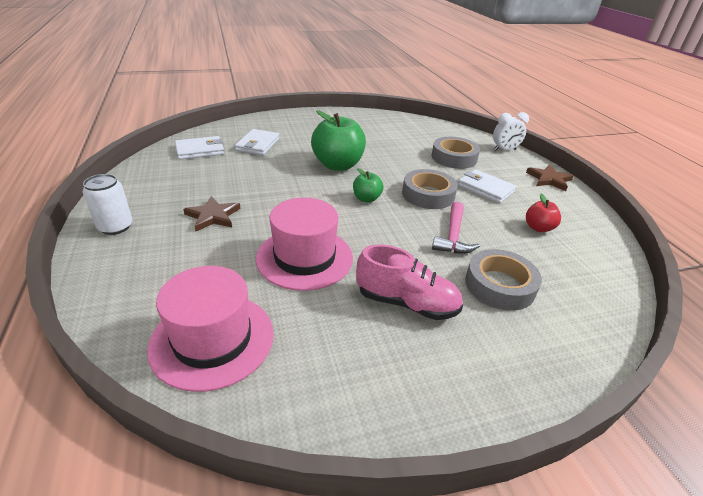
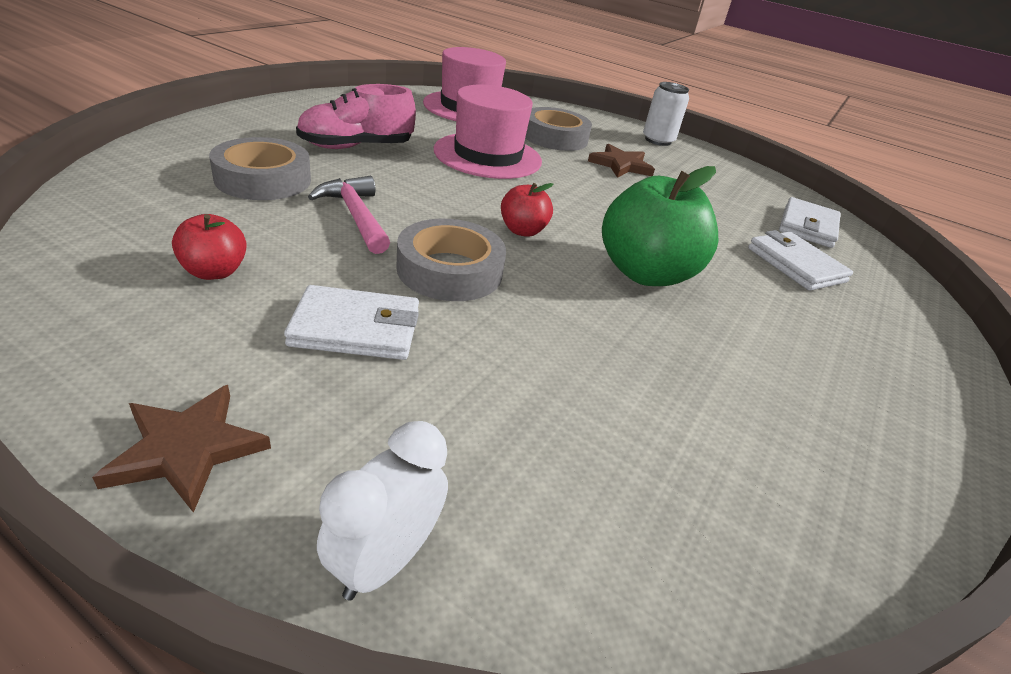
camera: 135 degrees right, 0 degrees up
(366, 199) = (522, 231): green apple -> red apple
(454, 158) = (497, 408): grey tape -> grey tape (555, 137)

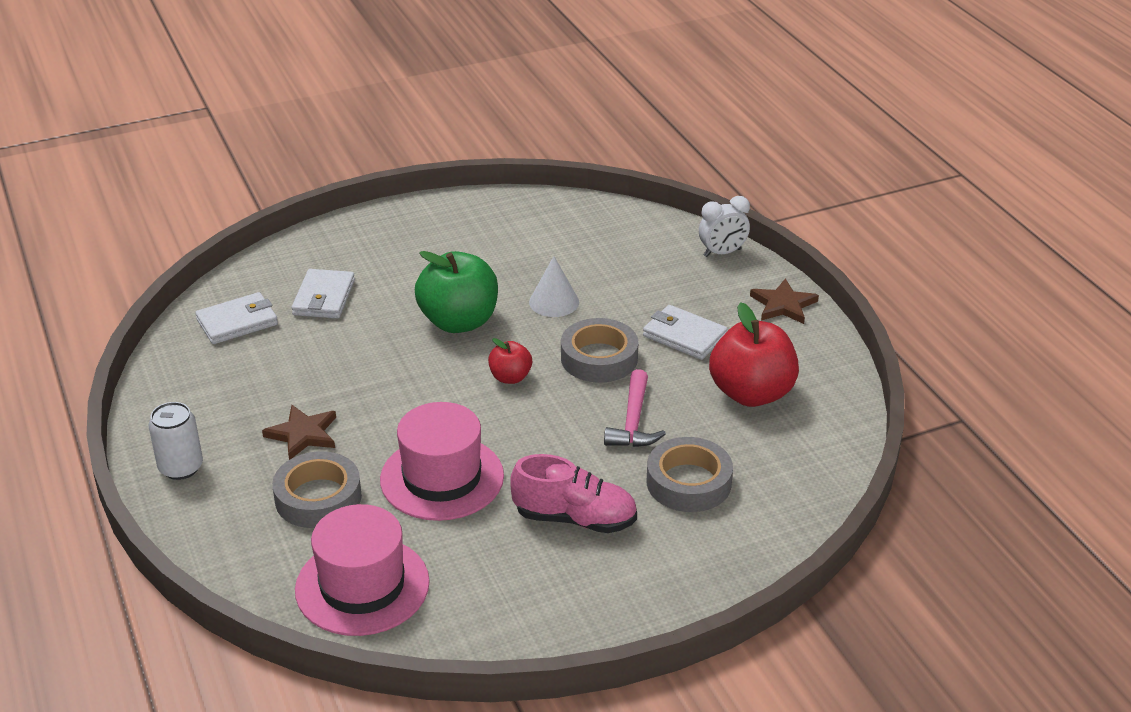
camera: 140 degrees left, 0 degrees up
(214, 272) = (751, 393): red apple -> red apple, size x1.97
(579, 329) = (554, 302): none -> white cone

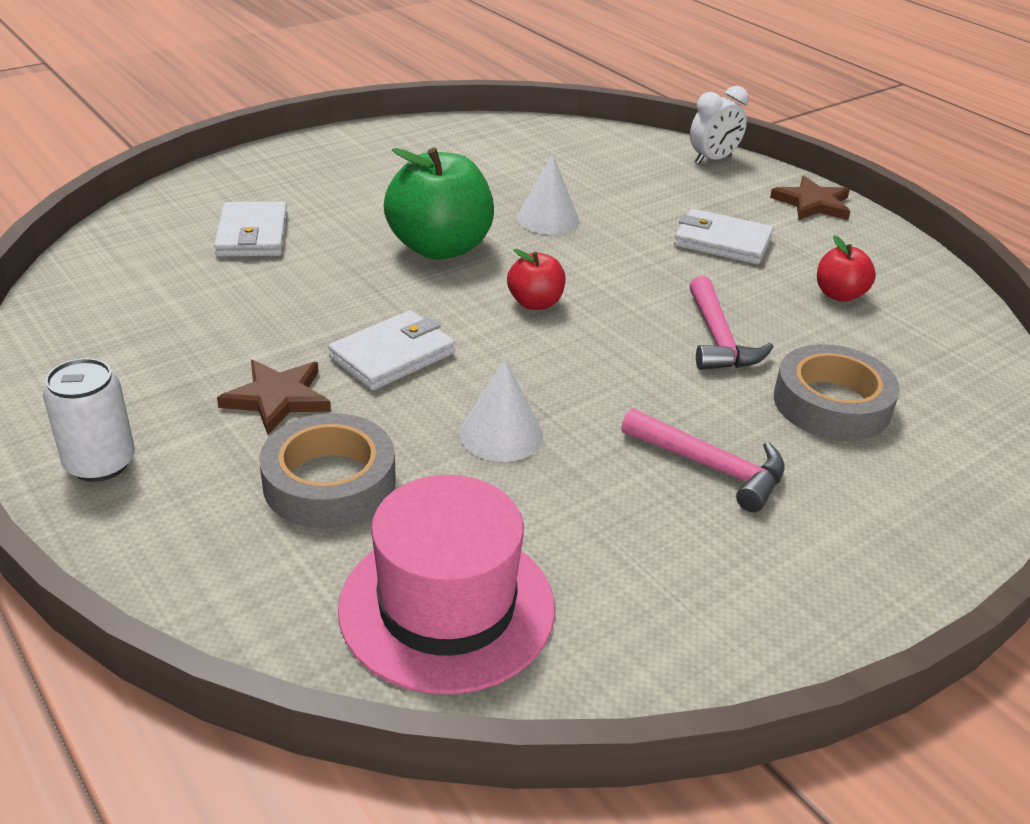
camera: 15 degrees left, 0 degrees up
(237, 322) = (141, 270): white wallet -> white wallet (392, 355)
(442, 478) = (501, 434): pink hat -> white cone
(575, 518) = (712, 467): pink shoe -> pink hammer
(599, 358) = (635, 273): grey tape -> none
(751, 393) = (839, 295): red apple -> red apple, size x0.51

